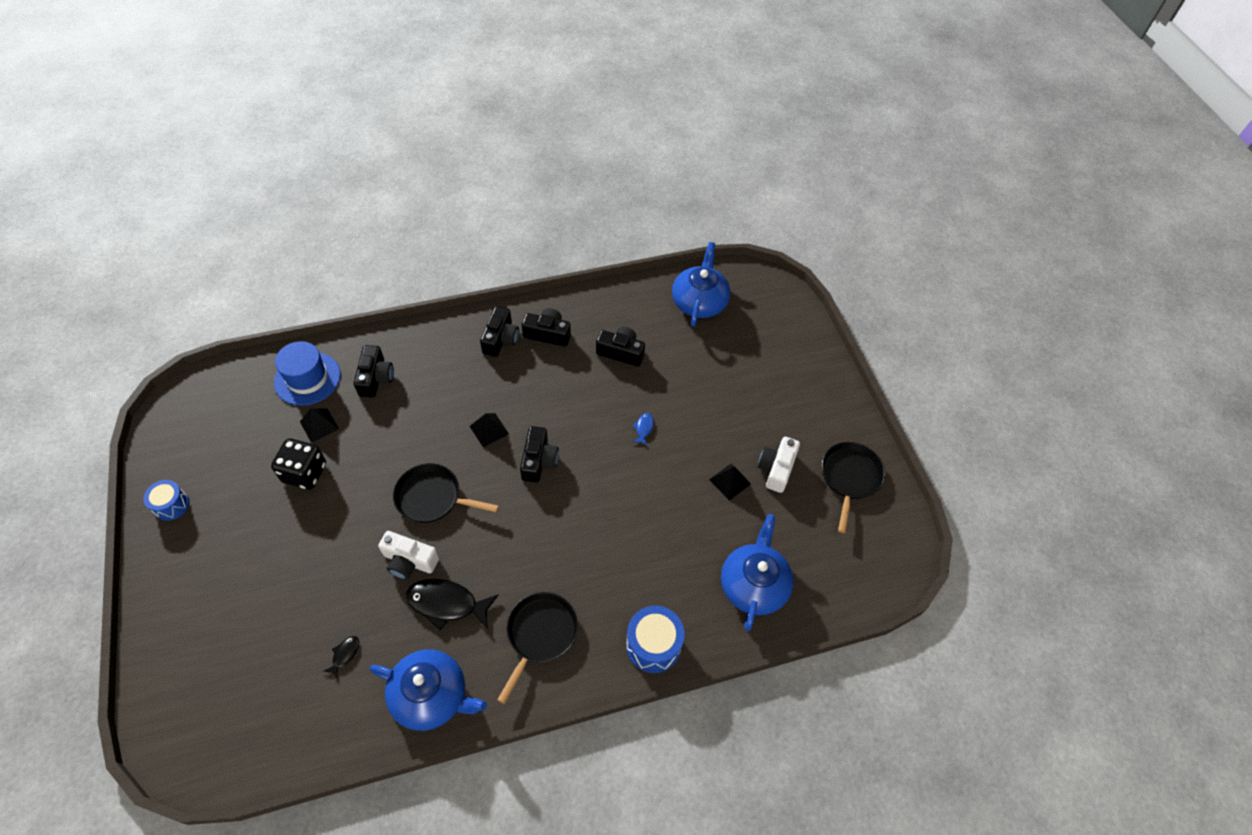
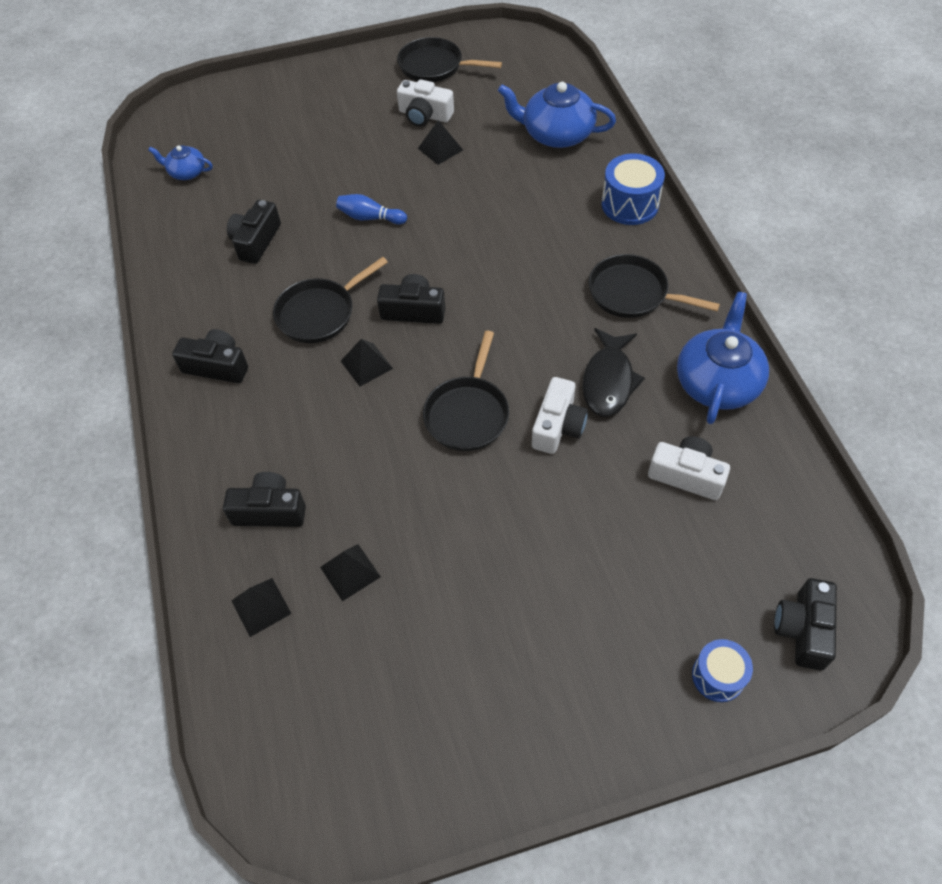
camera: 85 degrees left, 0 degrees up
(171, 505) = (492, 758): blue drum -> blue drum (718, 676)
(305, 473) = (432, 574): black dice -> none
(307, 378) = (261, 607): blue hat -> black pyramid
(344, 655) = (686, 475): black fish -> white camera
(543, 398) = (320, 313): none -> black pan
(548, 334) = (216, 315): black camera -> black camera (803, 629)
(644, 428) = (370, 217): blue fish -> blue bowling pin
(699, 301) = (186, 172): blue teapot -> blue teapot, size x0.54

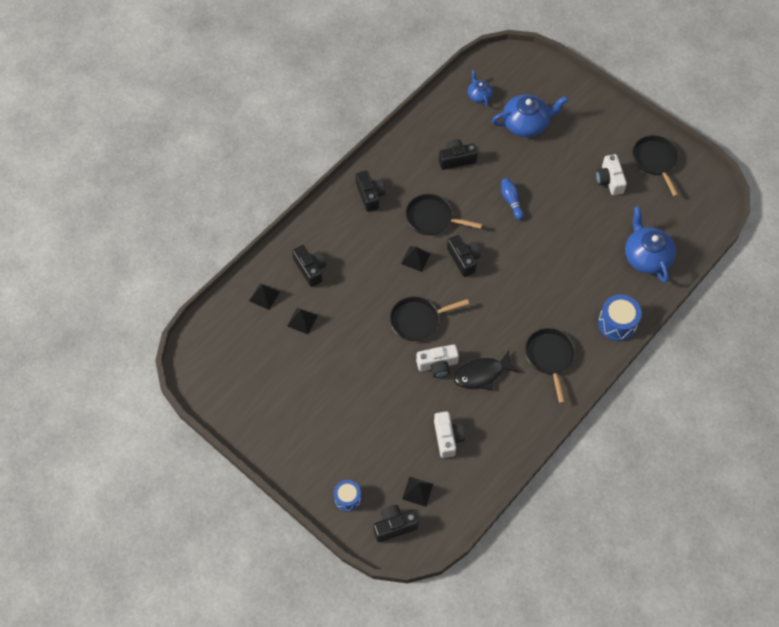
camera: 55 degrees right, 5 degrees up
(440, 149) = (588, 204): black pyramid -> black pyramid (417, 491)
(717, 382) = (517, 426): blue teapot -> blue teapot (526, 123)

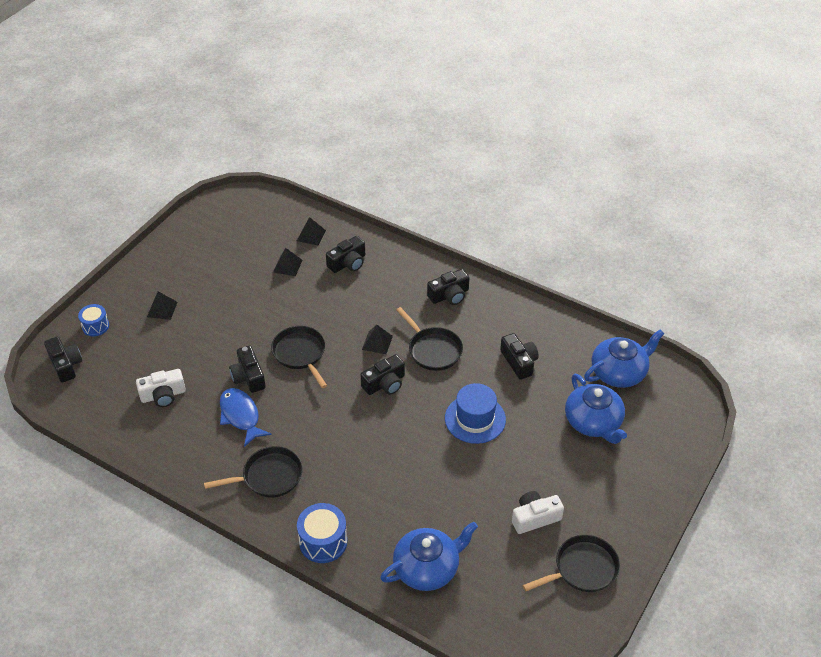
camera: 80 degrees right, 15 degrees down
(417, 491) = (102, 378): black pyramid -> black pyramid (162, 309)
(432, 218) = (433, 350): black pan -> black pan turned 135 degrees clockwise
(437, 365) = (248, 377): white camera -> black camera
(479, 95) = (619, 372): blue teapot -> blue teapot, size x1.85
(481, 374) = (241, 416): black fish -> blue fish
(511, 201) = (475, 419): blue bowling pin -> blue hat

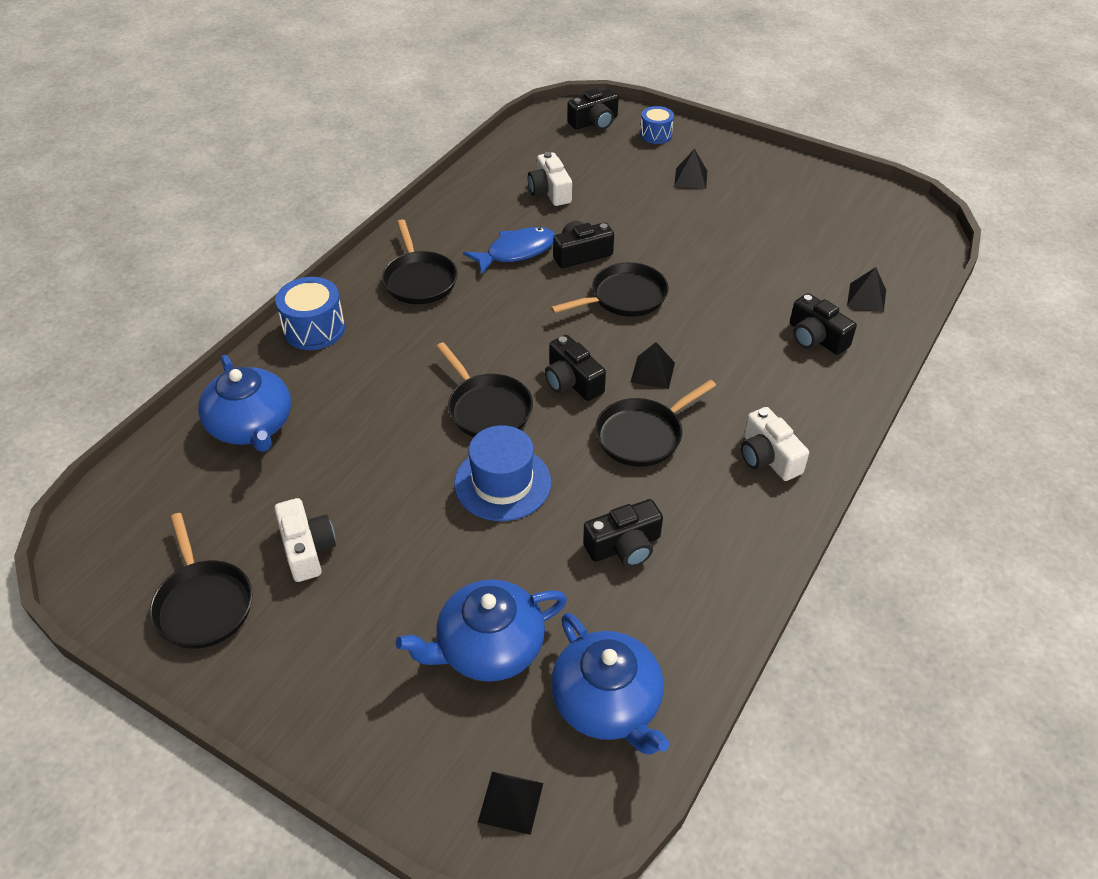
camera: 90 degrees right, 0 degrees up
(287, 266) = (794, 277): black pyramid -> black pyramid (510, 802)
(410, 429) = (487, 408): none -> black pan
(449, 295) = (768, 457): black camera -> white camera

